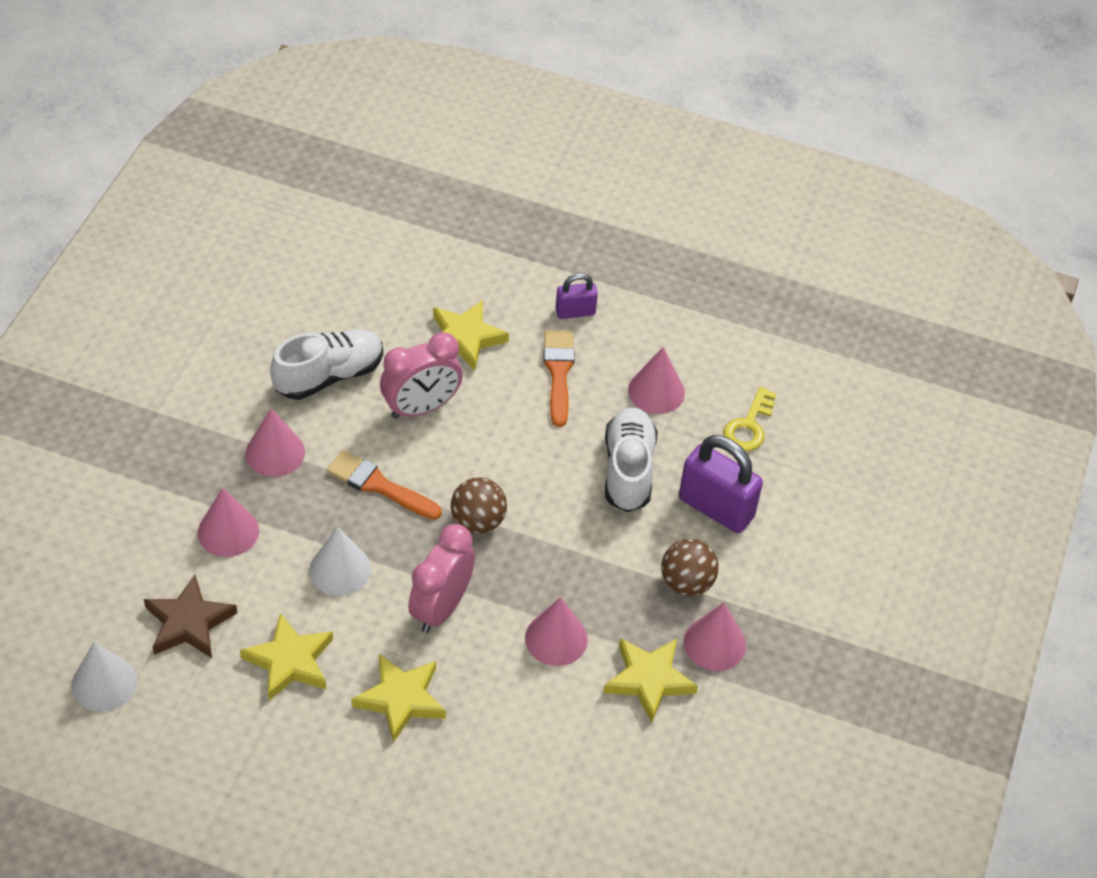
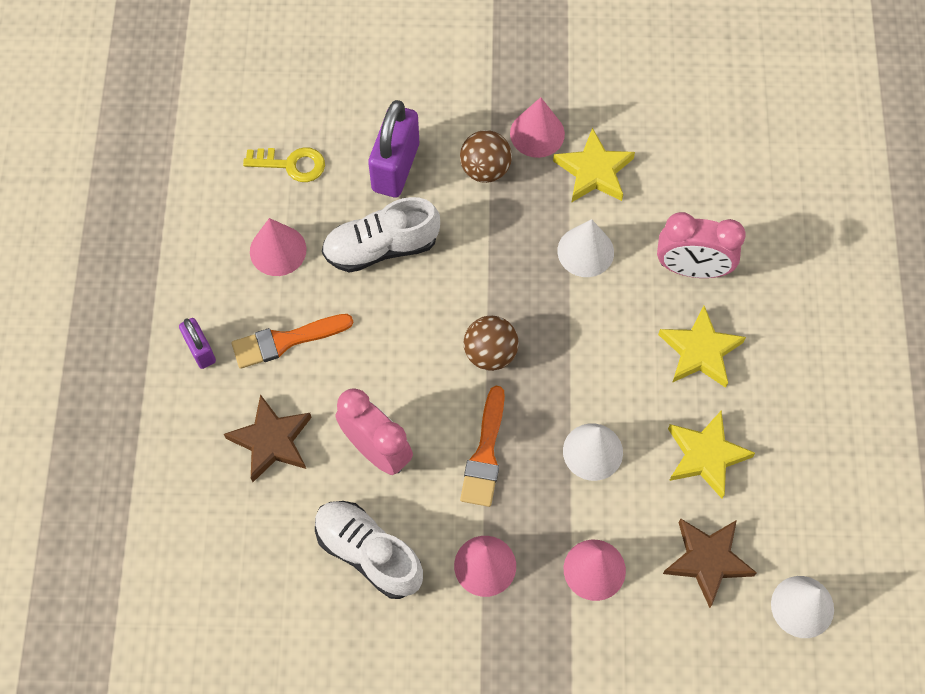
camera: 105 degrees left, 15 degrees up
(441, 608) = (596, 352): pink clock -> pink clock (692, 269)
(465, 338) = (271, 441): yellow star -> brown star
(556, 638) = (585, 251): pink cone -> white cone

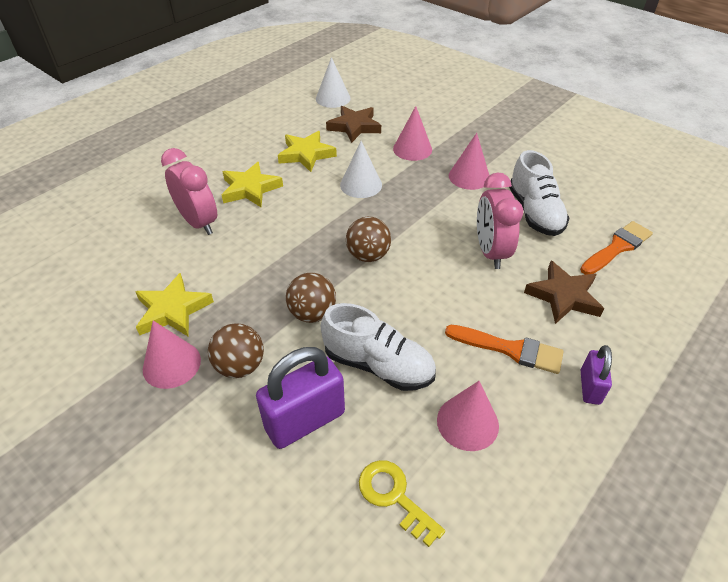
camera: 140 degrees left, 20 degrees down
(478, 253) = (312, 313): none -> brown ball
(485, 454) = (422, 215): orange brush -> orange brush (617, 247)
(585, 251) = (243, 269): white cone -> none

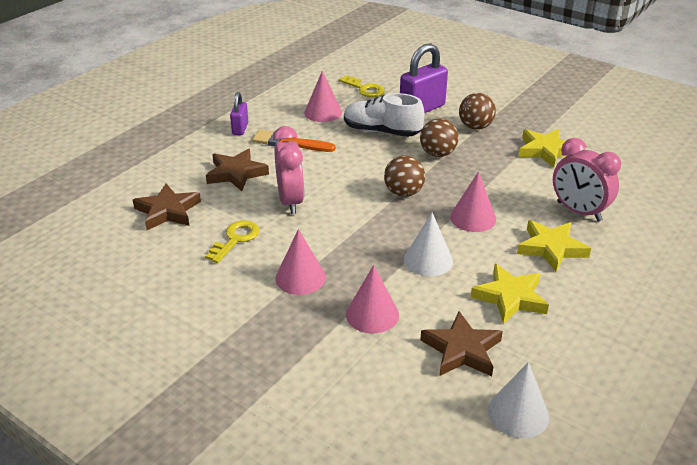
camera: 175 degrees right, 10 degrees down
(171, 364) = (522, 125): pink cone -> pink cone (473, 218)
(534, 213) = (236, 239): white shoe -> yellow key
(617, 247) = (168, 211): orange brush -> brown star

